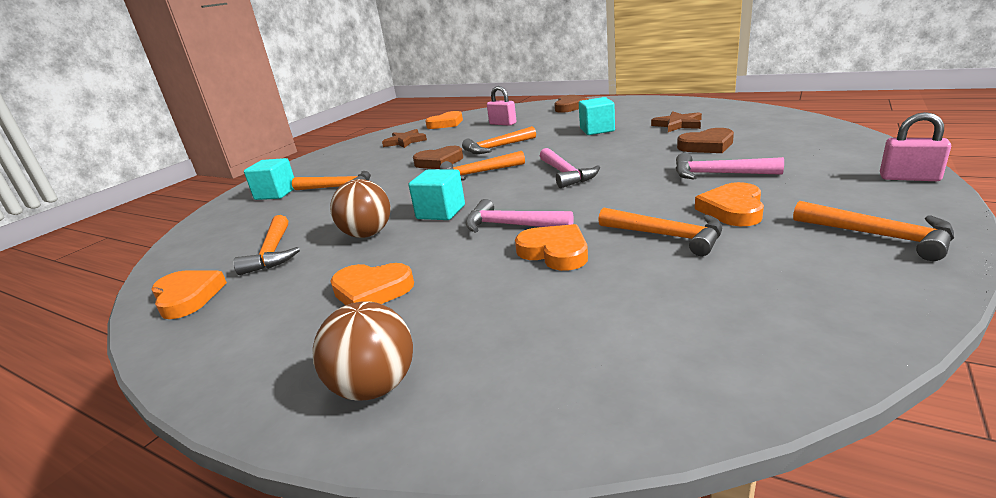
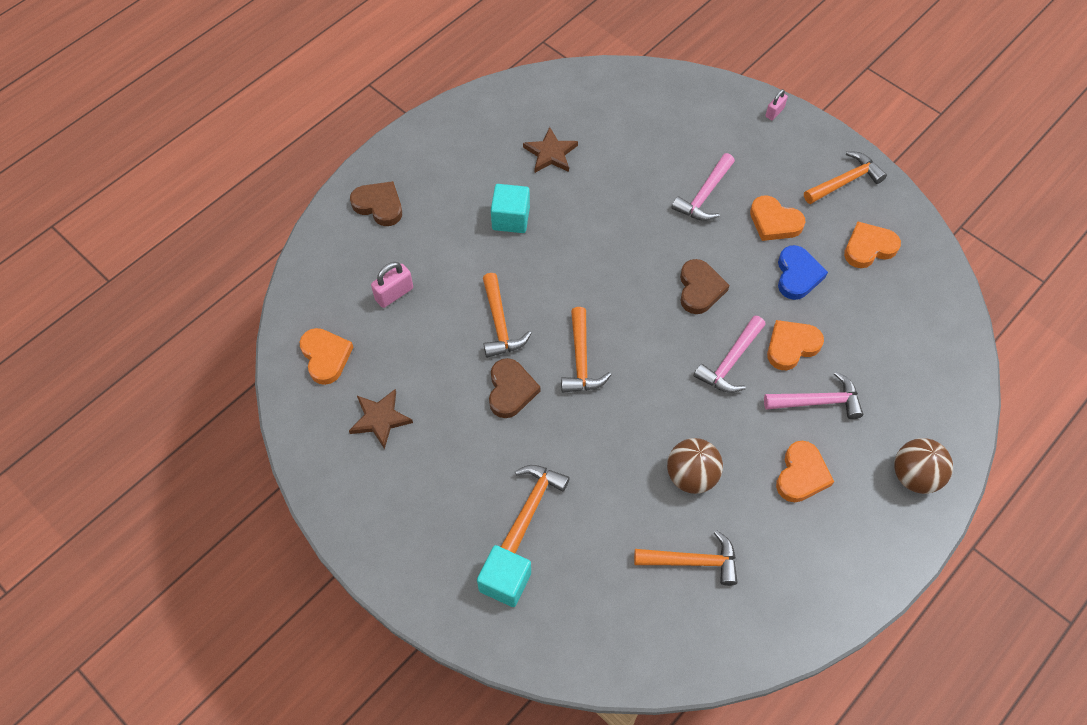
camera: 80 degrees left, 35 degrees up
(188, 297) = (755, 625): orange heart -> orange heart (868, 248)
(441, 212) = (671, 409): turquoise cube -> none
(566, 174) = (635, 290): pink hammer -> pink hammer (818, 401)
(667, 236) = (797, 275): orange hammer -> blue heart
(707, 146) = (632, 167): brown heart -> brown heart (700, 289)
(909, 178) = (774, 112): pink padlock -> pink padlock, size x0.65

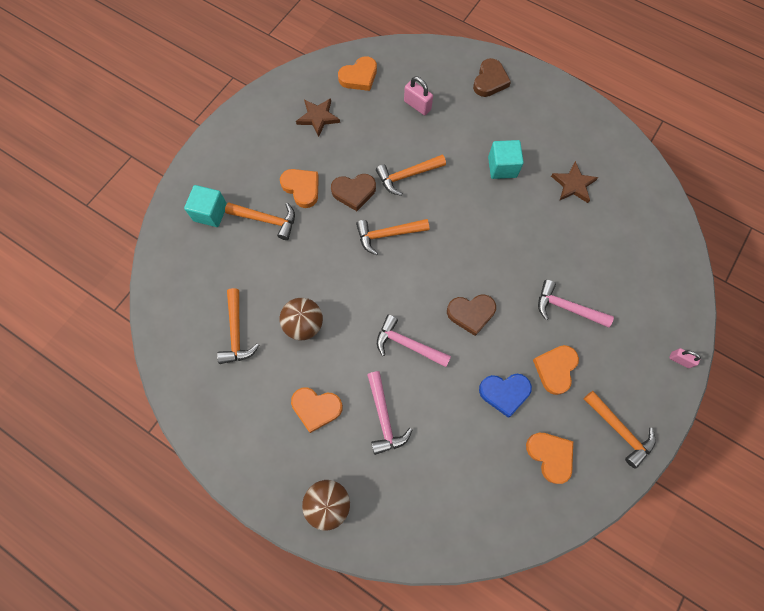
camera: 80 degrees right, 10 degrees up
(791, 346) = (432, 392): orange heart -> orange heart (302, 188)

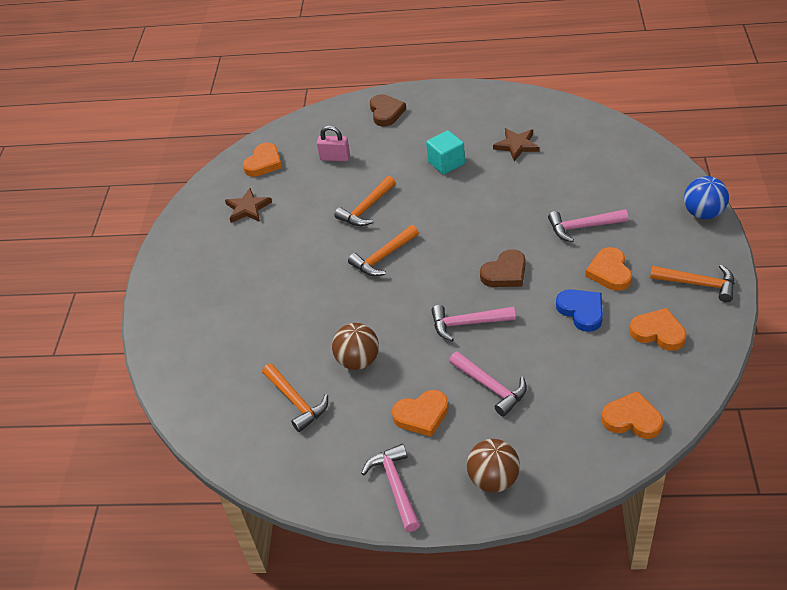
camera: 25 degrees left, 25 degrees down
(210, 213) = (196, 327): turquoise cube -> none
(256, 458) = (395, 485): none -> pink hammer
(267, 220) = (258, 304): orange hammer -> none
(302, 188) = (273, 265): orange heart -> orange heart (632, 419)
(354, 192) = (326, 243): brown heart -> none
(504, 393) = (581, 311): blue heart -> blue heart turned 90 degrees counterclockwise
(679, 360) = (703, 213): pink padlock -> blue ball

